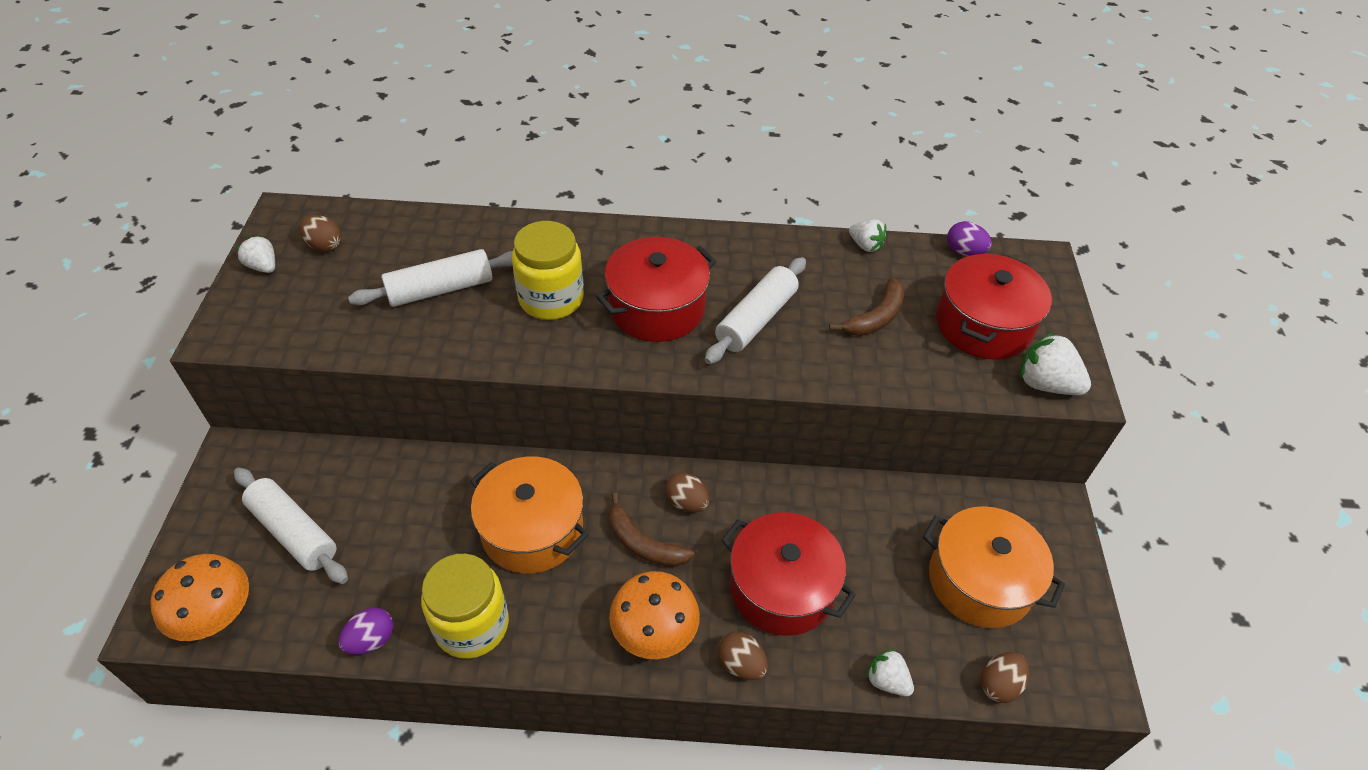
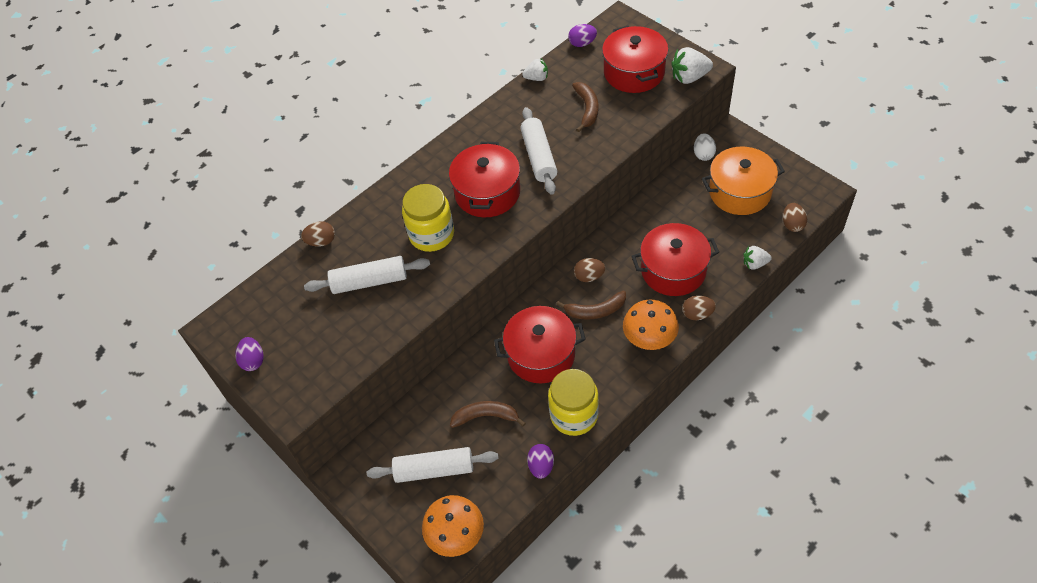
camera: 40 degrees left, 5 degrees up
(263, 266) = (253, 361): white strawberry -> purple egg
(324, 245) = (268, 320): brown egg -> brown egg (321, 241)
(402, 533) = (486, 416): none -> brown banana
(440, 289) = (369, 282): white rolling pin -> white rolling pin turned 60 degrees clockwise
(532, 530) = (541, 354): orange pot -> red pot
(990, 499) = (703, 154): none -> white egg

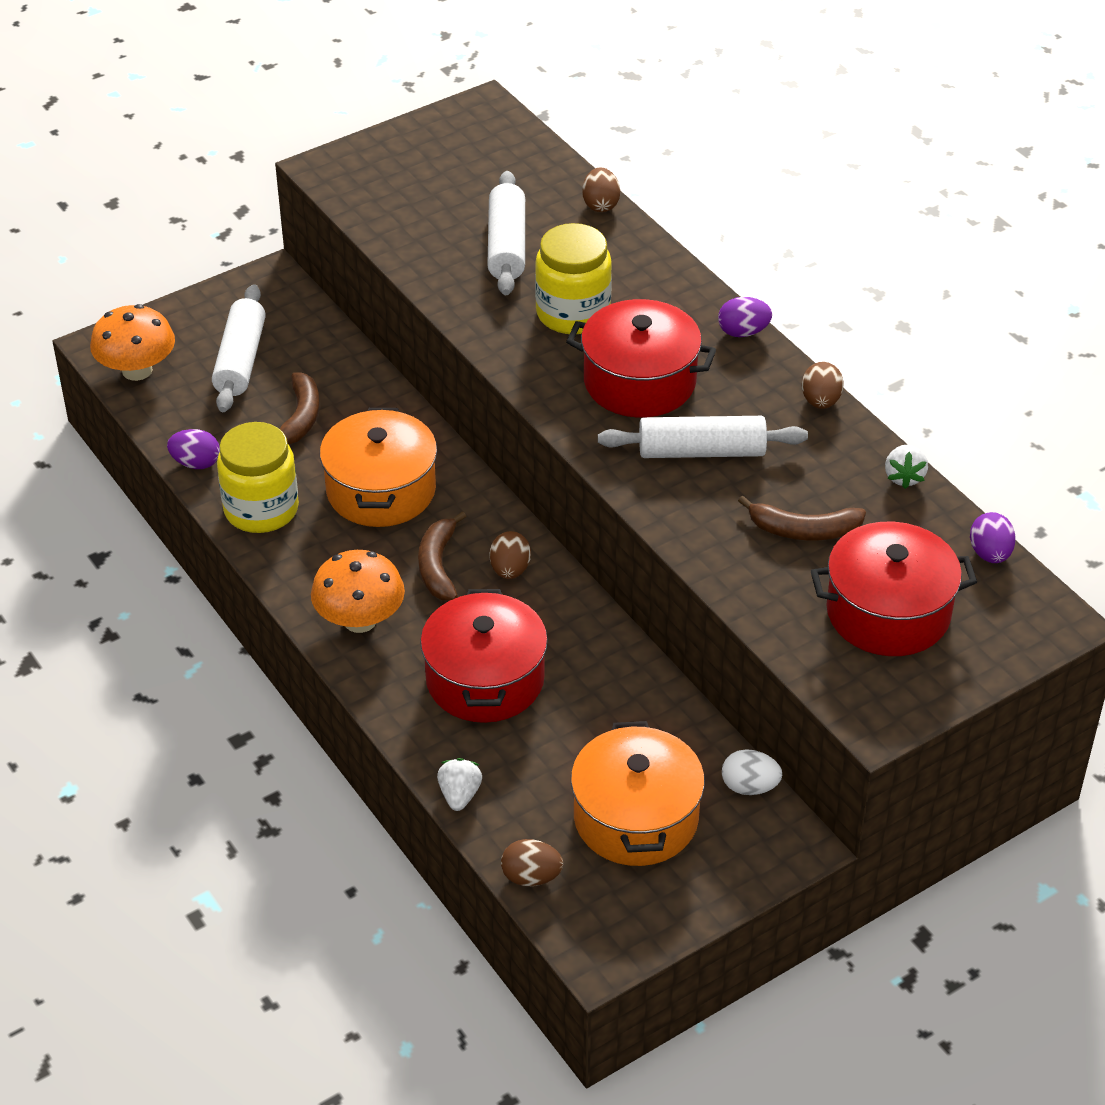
camera: 95 degrees right, 10 degrees down
(253, 361) = (415, 138): purple egg -> purple egg (743, 332)
(541, 354) = (381, 490): red pot -> orange pot
(689, 77) = (854, 691): white strawberry -> none
(697, 314) = (383, 690): brown egg -> brown egg (820, 401)

